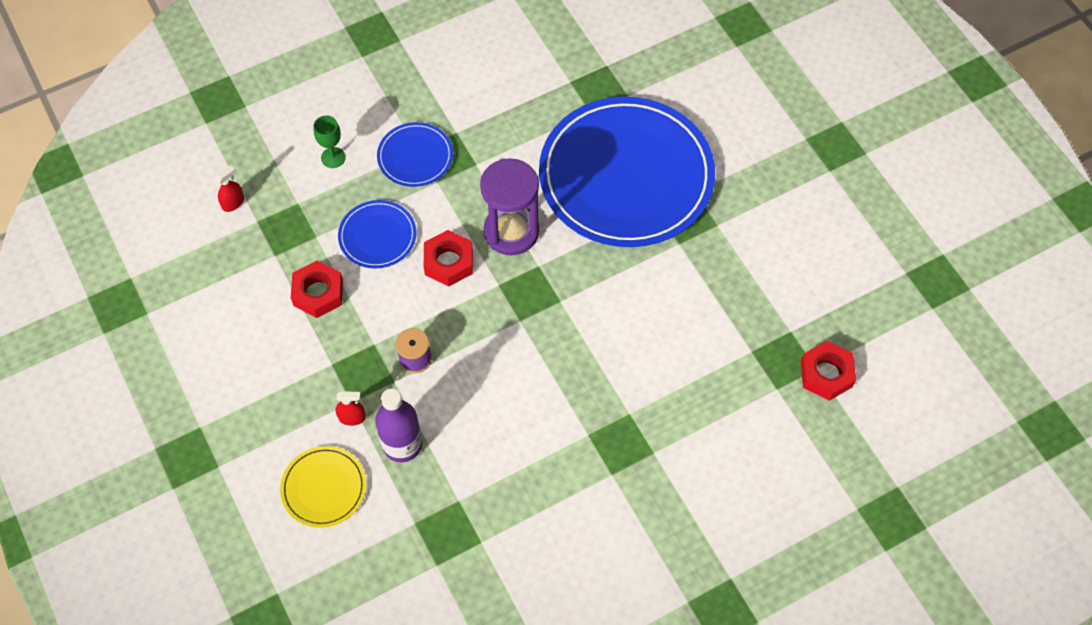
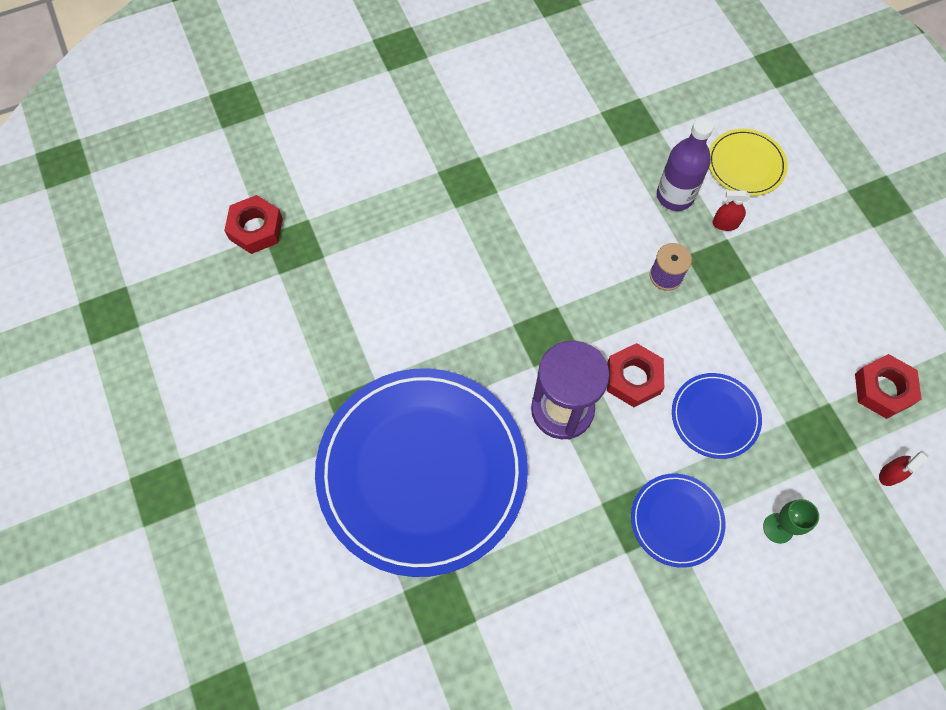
camera: 175 degrees left, 5 degrees up
(318, 293) = (774, 354): red nut -> red nut (883, 389)

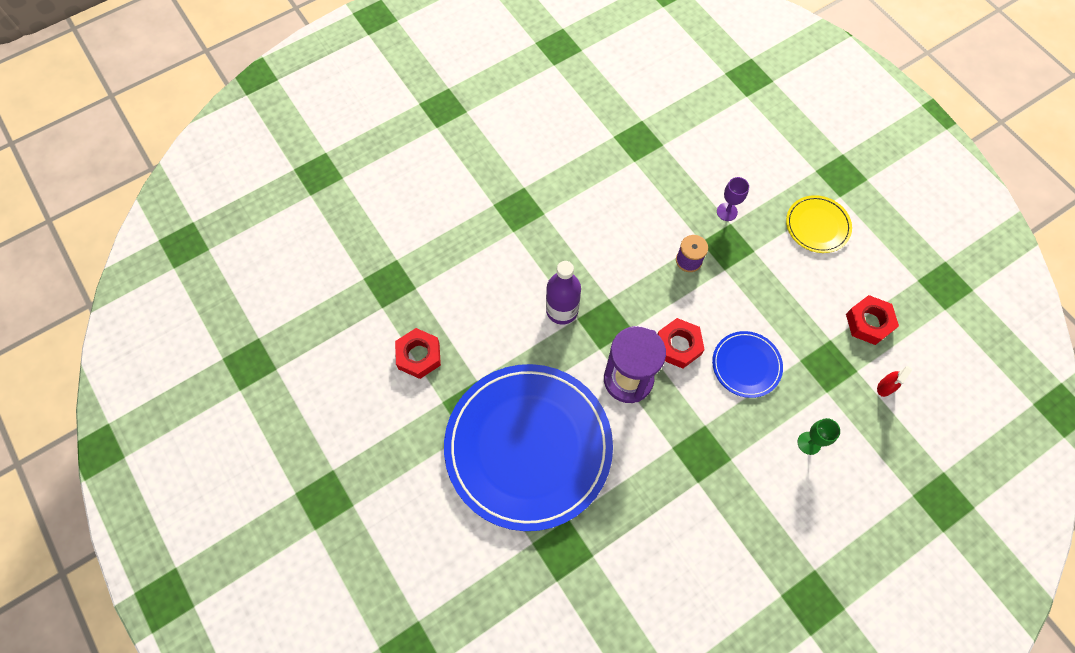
camera: 10 degrees left, 0 degrees up
(256, 229) = (355, 274): red nut -> red nut (419, 356)
(675, 196) = (684, 195): purple bottle -> purple bottle (562, 310)
(676, 520) = (731, 451): blue plate -> none
(725, 224) = (727, 212): red spray bottle -> purple goblet
(745, 164) = (734, 162): yellow plate -> yellow plate (817, 225)

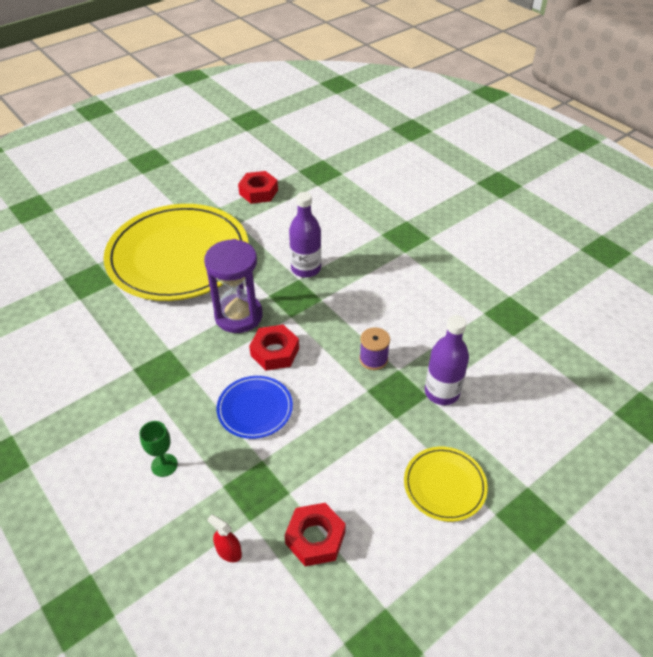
camera: 85 degrees right, 20 degrees down
(528, 447) = (178, 256): blue plate -> yellow plate
(727, 212) = (442, 392): purple goblet -> purple bottle

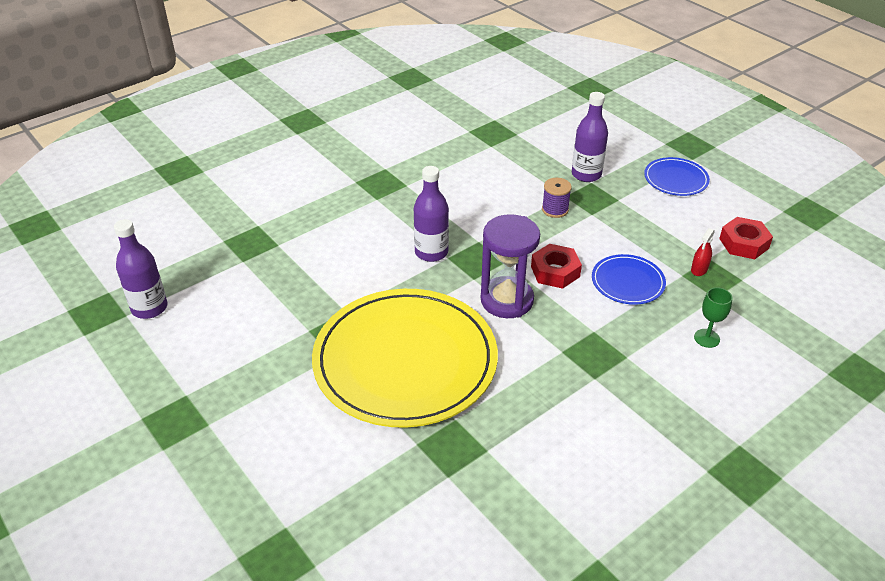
camera: 90 degrees left, 5 degrees down
(229, 552) = (774, 290): red spray bottle -> red spray bottle (699, 269)
(252, 138) = (149, 308): none -> purple bottle
(258, 192) = (282, 295): red nut -> none
(444, 485) = (676, 179): yellow plate -> blue plate

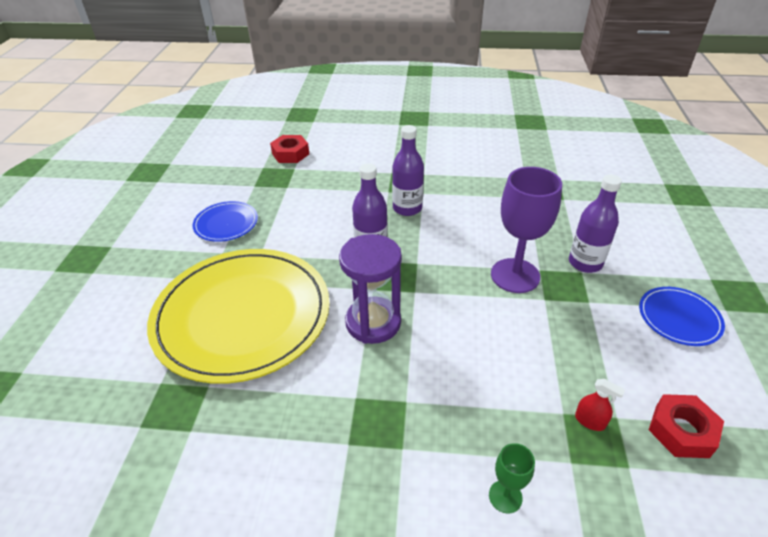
camera: 45 degrees right, 0 degrees up
(149, 308) = (172, 184): purple bottle -> purple bottle (407, 208)
(555, 209) = (515, 275): purple spool -> purple goblet
(555, 271) = (444, 326): red nut -> red nut (290, 154)
(627, 282) = (497, 380): blue plate -> blue plate (226, 223)
(699, 269) = (590, 421): red spray bottle -> red spray bottle turned 135 degrees counterclockwise

